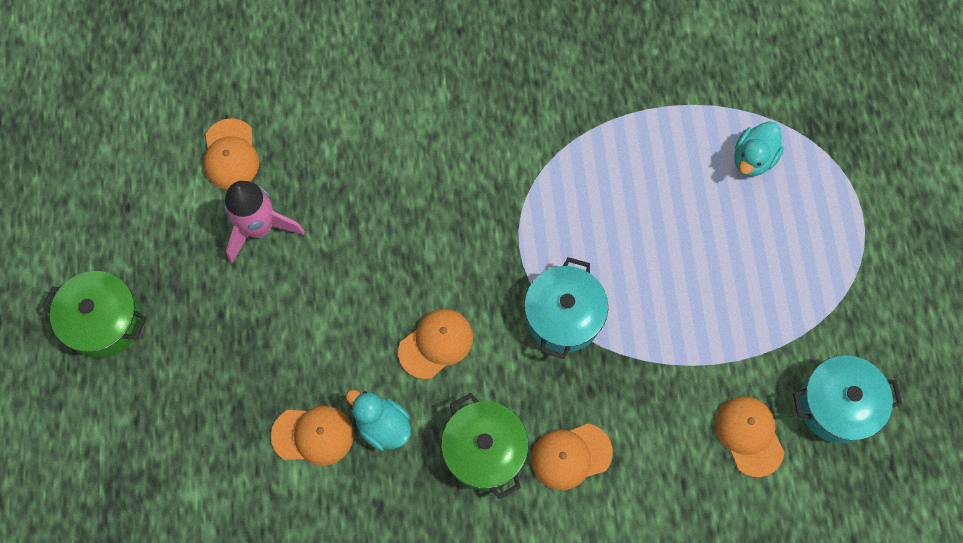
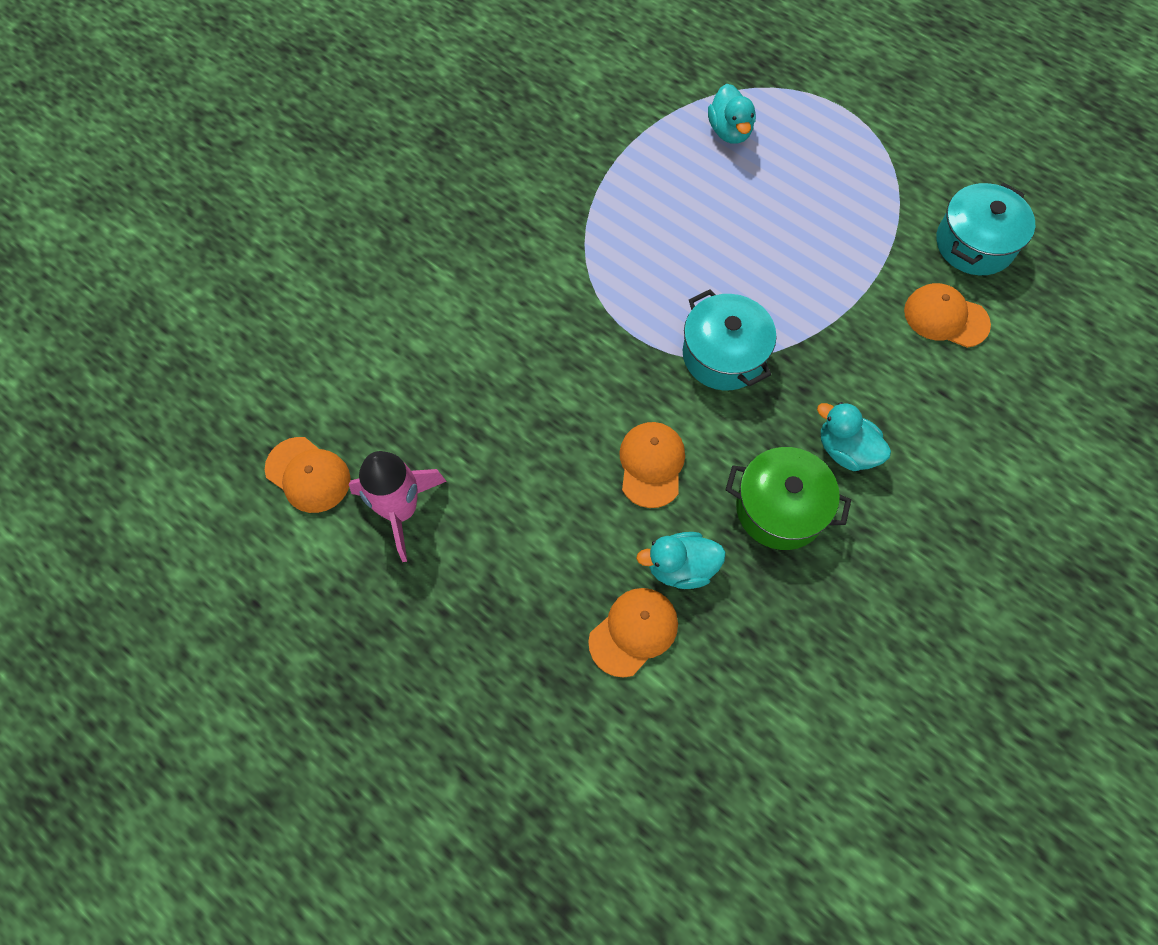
camera: 45 degrees left, 5 degrees down
(104, 321) = (339, 720): green pot -> none
(571, 456) = (846, 450): orange cap -> turquoise duck

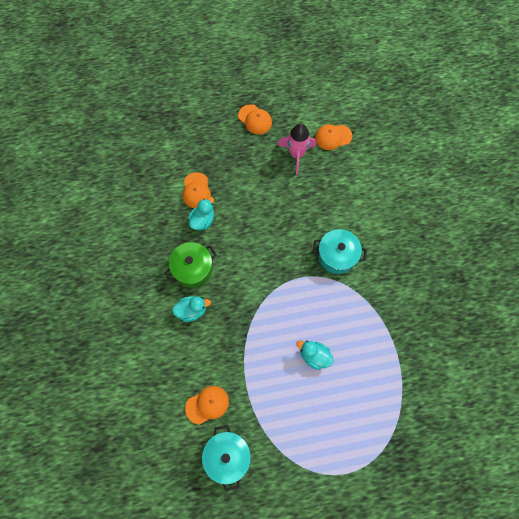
camera: 130 degrees right, 5 degrees up
(651, 465) = (245, 241): orange cap -> orange cap (255, 119)
(723, 355) = (265, 302): turquoise pot -> turquoise pot (337, 255)
(729, 131) = (371, 404): turquoise duck -> turquoise duck (314, 356)

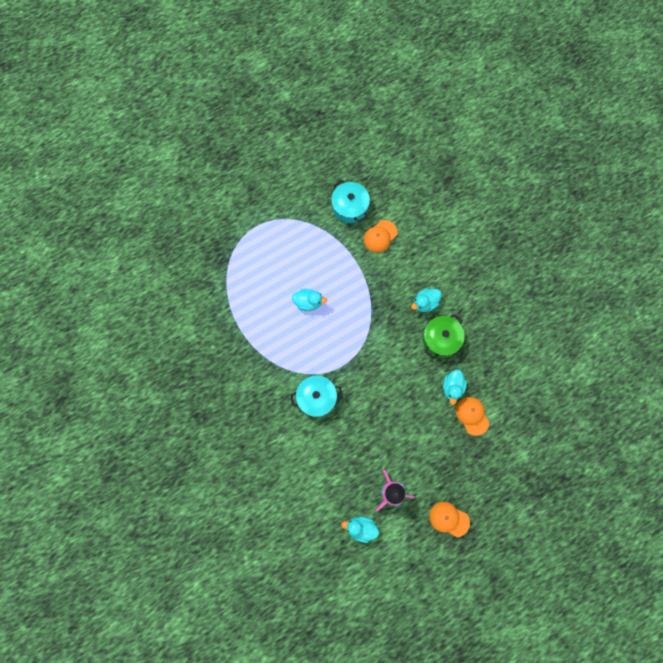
camera: 160 degrees right, 5 degrees up
(333, 137) = (361, 528): orange cap -> turquoise duck

